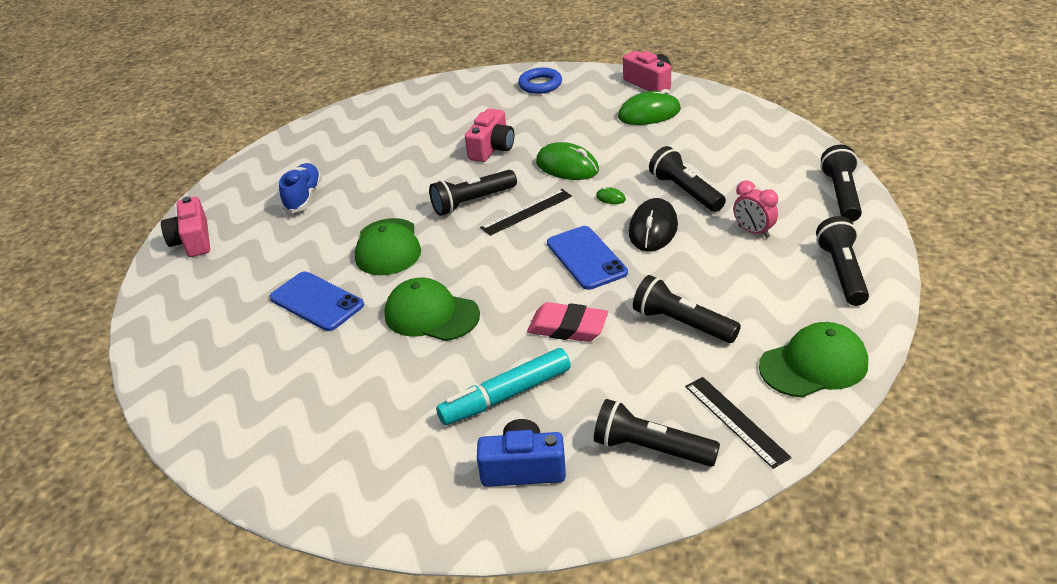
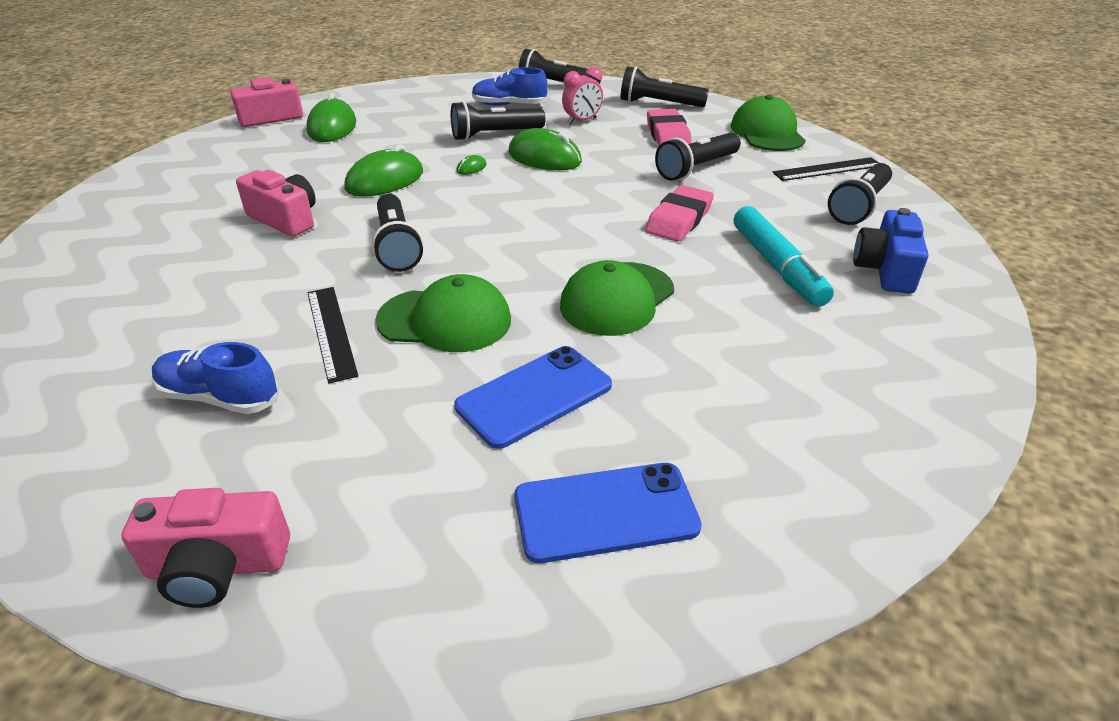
camera: 80 degrees left, 0 degrees up
(526, 212) = (453, 215): black ruler -> black ruler (331, 332)
(540, 84) = (173, 171): blue ring -> none
(586, 258) = (568, 195): blue phone -> blue phone (605, 512)
(653, 229) = (544, 158): black mouse -> green mouse
(756, 292) = (668, 135): none -> pink eraser
(762, 181) = (509, 105): none -> blue shoe

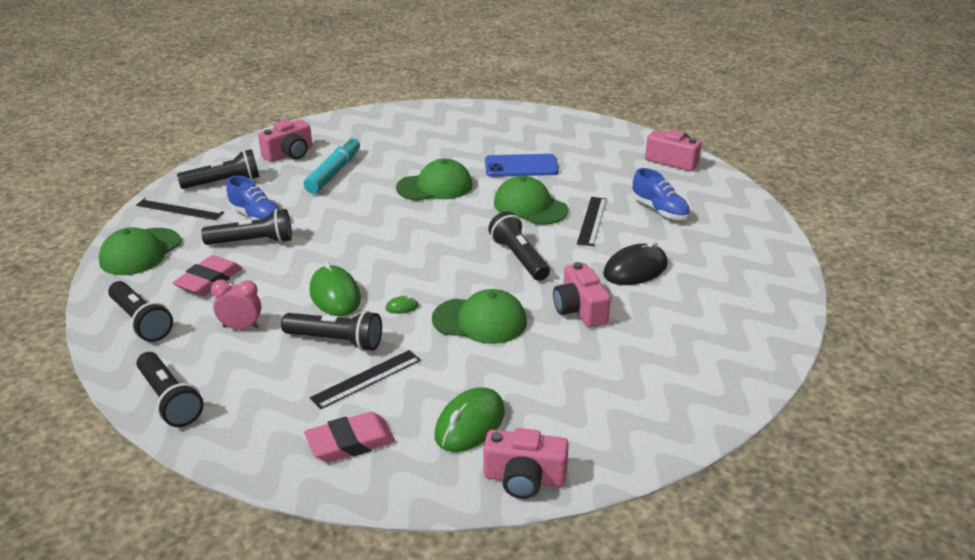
camera: 145 degrees left, 5 degrees down
(232, 282) = (635, 270): none -> black mouse
(385, 181) = (480, 321): green mouse -> green cap
(397, 246) = (519, 258): black flashlight -> black flashlight turned 45 degrees counterclockwise
(439, 125) = (366, 379): none -> black ruler
(509, 105) = (265, 383): blue shoe -> blue shoe (256, 217)
(605, 512) = (533, 133): blue phone -> none
(679, 220) = (333, 212): pink eraser -> pink eraser (350, 442)
(885, 269) = (289, 154): blue camera -> pink camera

